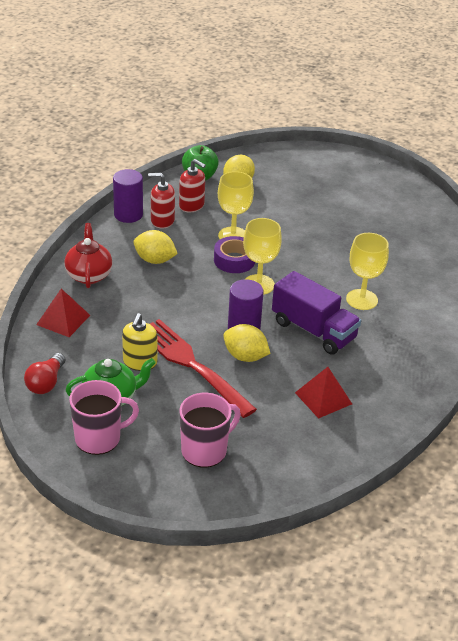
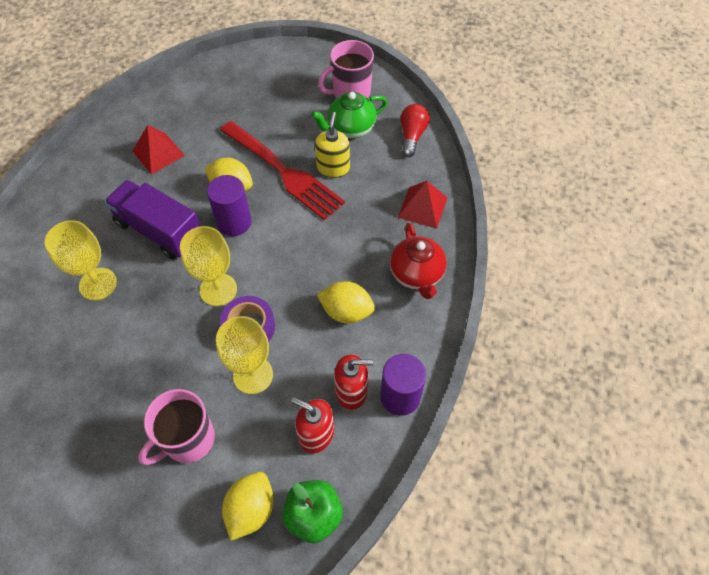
camera: 175 degrees right, 20 degrees up
(205, 450) = (262, 93): pink mug -> pink mug (188, 439)

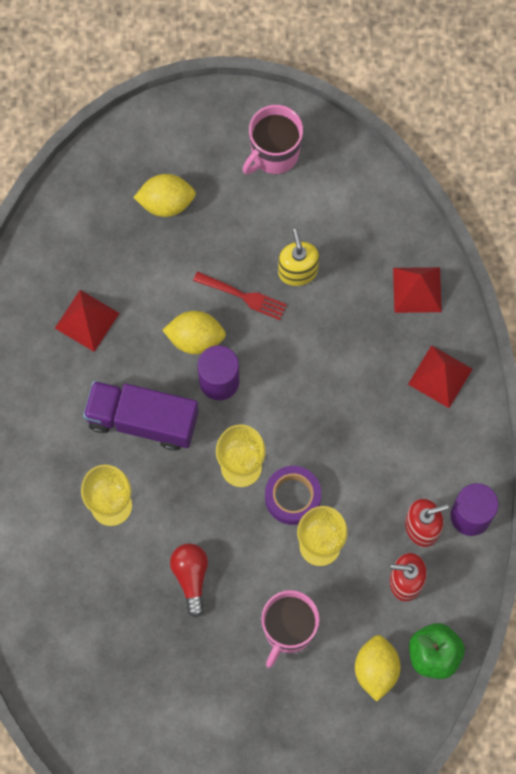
camera: 20 degrees left, 15 degrees up
(282, 171) = (242, 296): red fork -> red fork, size x0.51
(346, 311) = (384, 445): yellow lemon -> yellow lemon (166, 202)
(350, 128) = (295, 208): green teapot -> none
(412, 136) = (371, 194): red light bulb -> red light bulb (191, 577)
(417, 274) = (440, 376): red teapot -> red pyramid

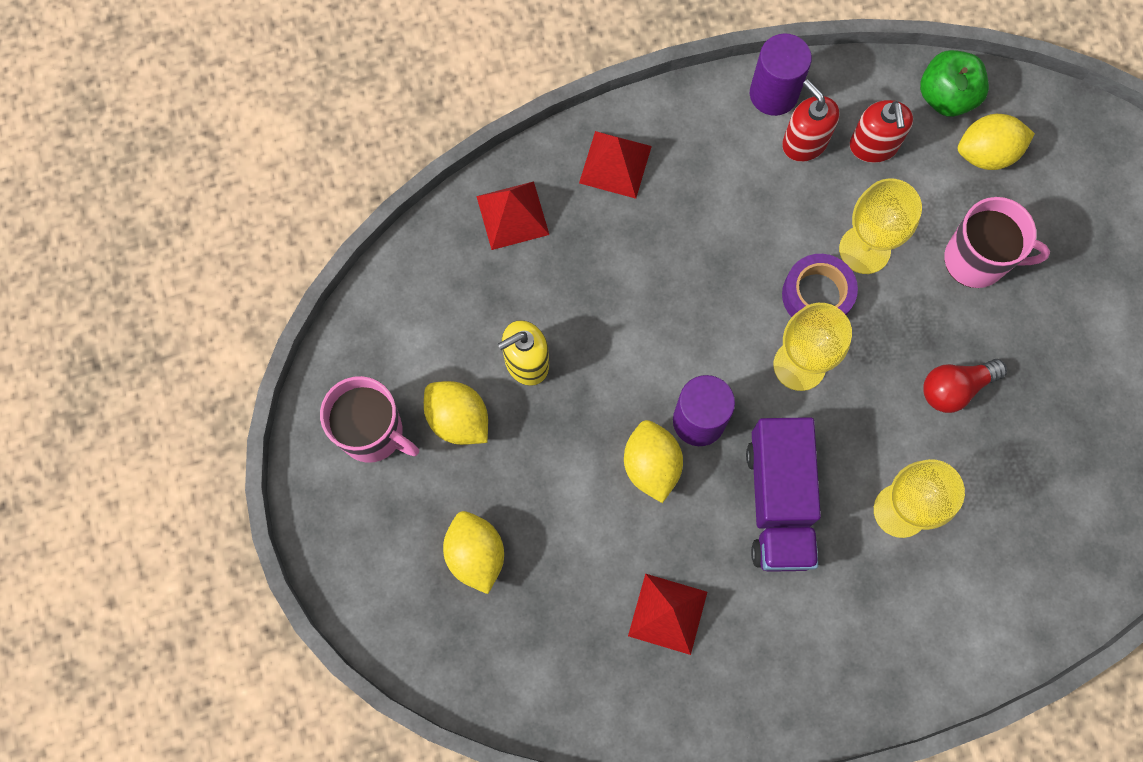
camera: 105 degrees left, 0 degrees up
(242, 296) = (578, 421): red fork -> none
(267, 213) = (458, 419): none -> yellow lemon

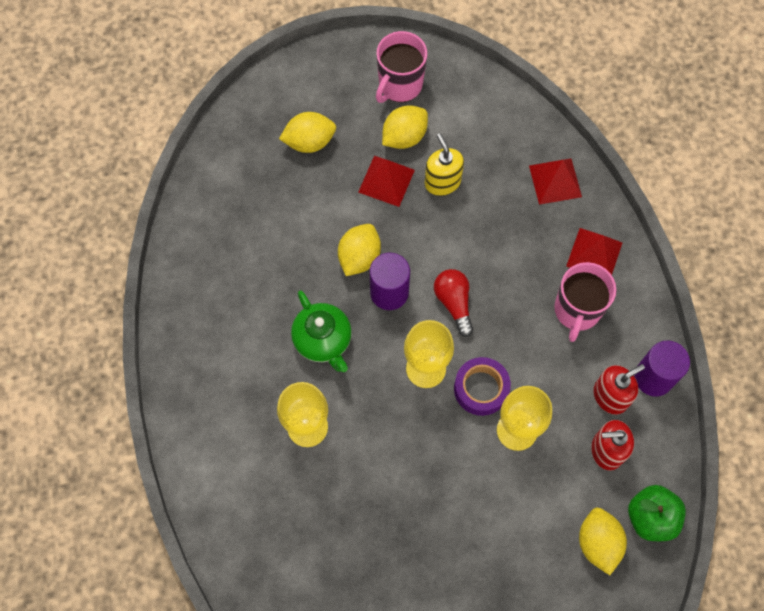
camera: 95 degrees right, 5 degrees down
(651, 465) = (359, 257): yellow lemon -> yellow lemon turned 60 degrees counterclockwise
(668, 613) = (254, 258): red pyramid -> red pyramid (386, 181)
(779, 502) = (323, 341): purple truck -> green teapot
(955, 388) = (398, 483): red light bulb -> red light bulb (454, 303)
(976, 260) = (504, 518): pink mug -> pink mug (577, 310)

